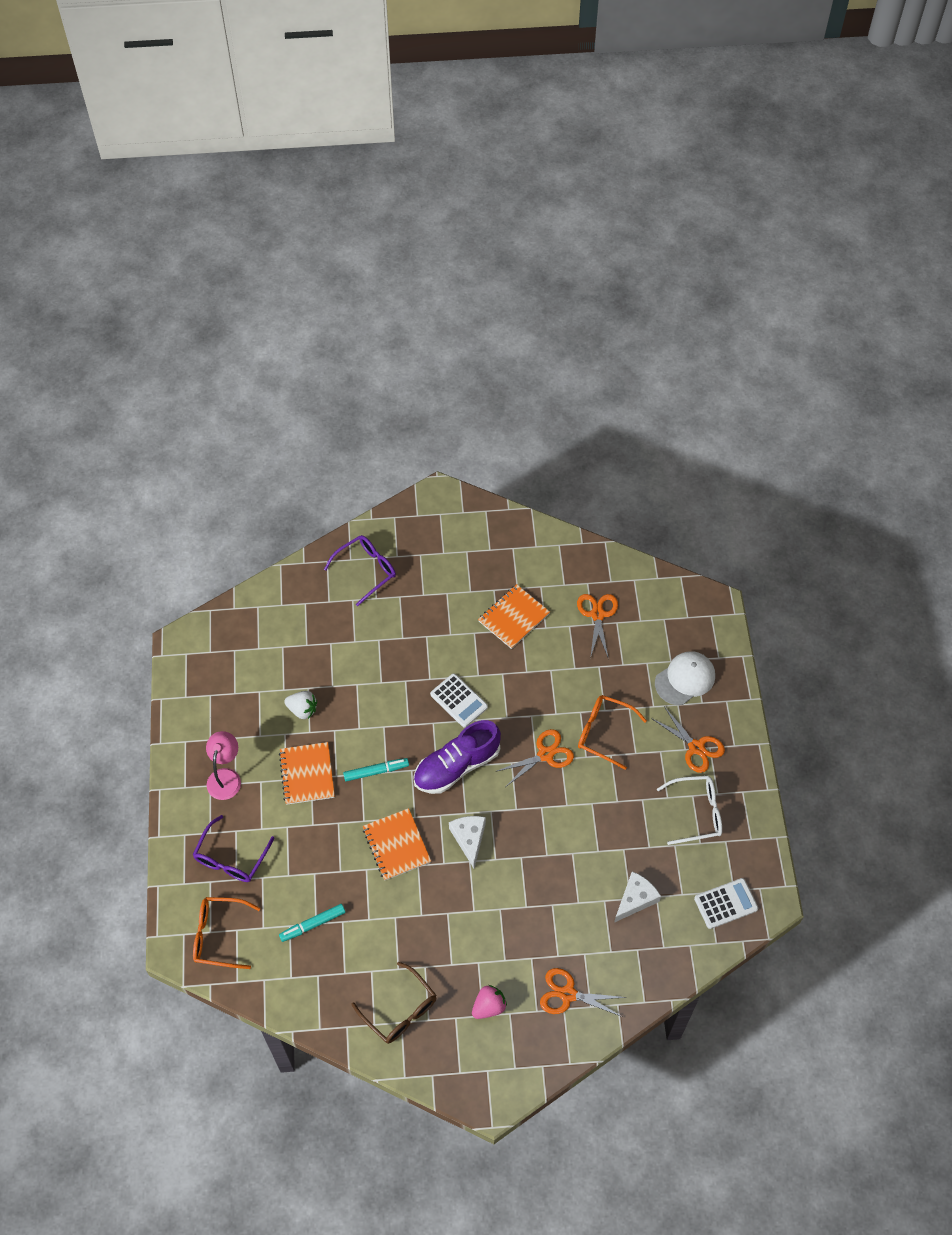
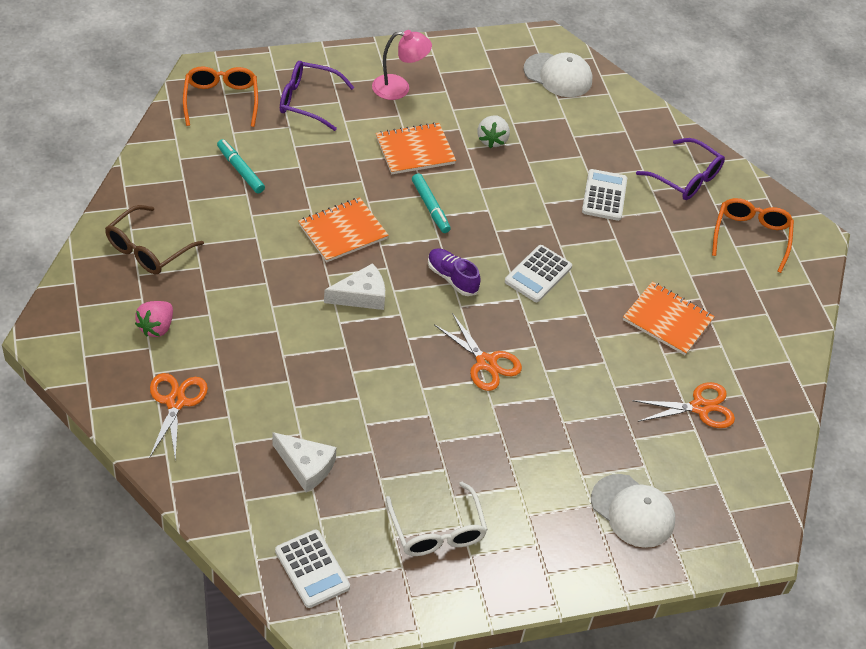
camera: 75 degrees right, 10 degrees down
(229, 642) = (558, 75): none -> white cap
(378, 635) = (604, 195): none -> white calculator
(457, 766) = (452, 278): purple shoe -> purple shoe, size x0.56
(489, 1006) = (156, 327): pink strawberry -> pink strawberry turned 75 degrees clockwise
(603, 732) = (530, 422): orange glasses -> orange glasses (751, 236)
(696, 747) = (533, 527): orange scissors -> none

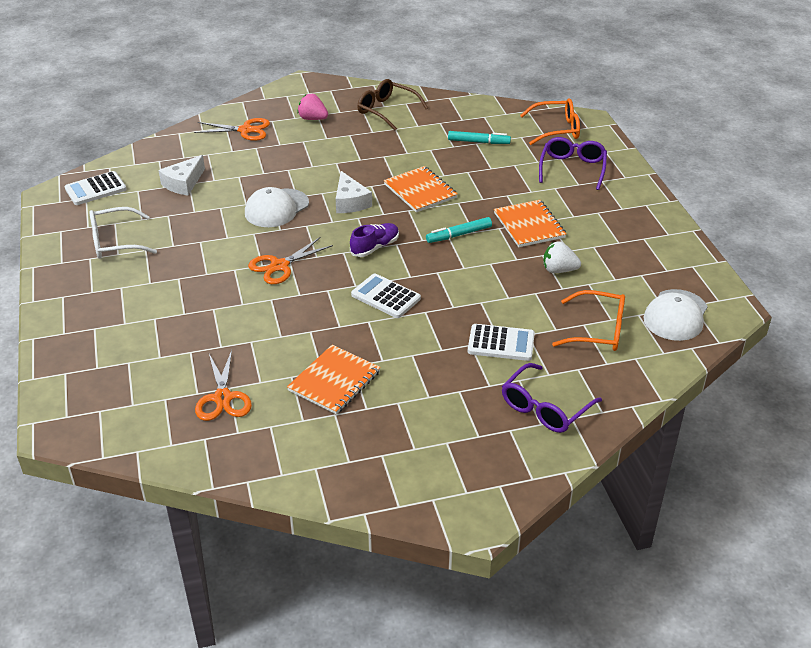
camera: 95 degrees right, 10 degrees down
(240, 170) = (478, 142): turquoise marker -> turquoise marker turned 45 degrees clockwise
(399, 88) = (610, 215): pink lamp -> none
(633, 511) = (112, 347): white cap -> white cap (276, 208)
(751, 236) = (464, 457): orange glasses -> orange glasses (598, 330)

